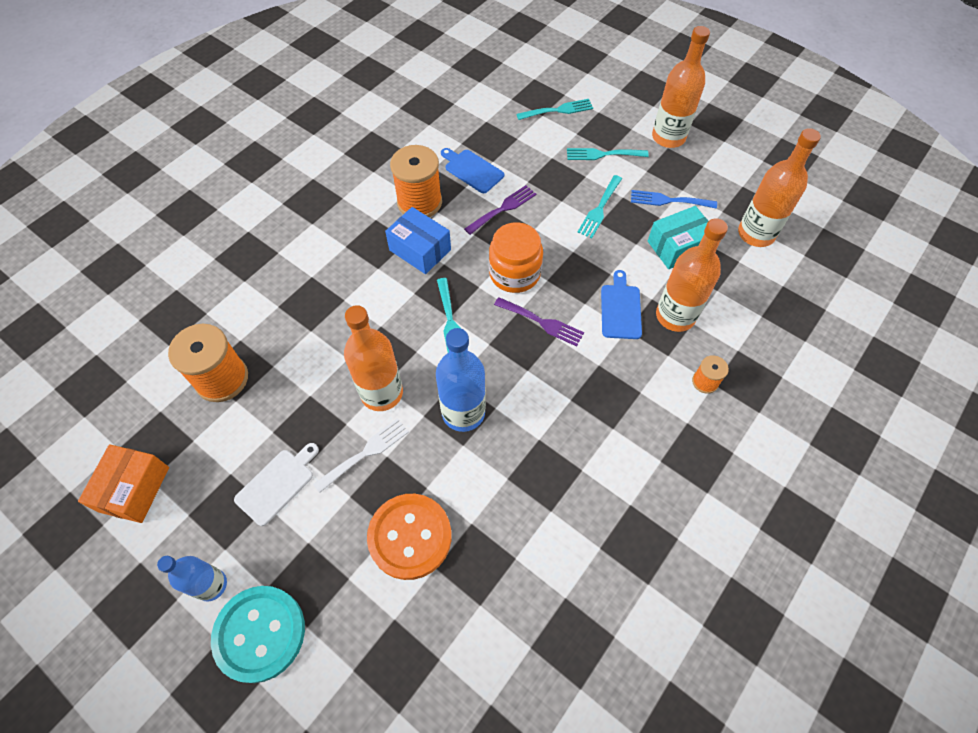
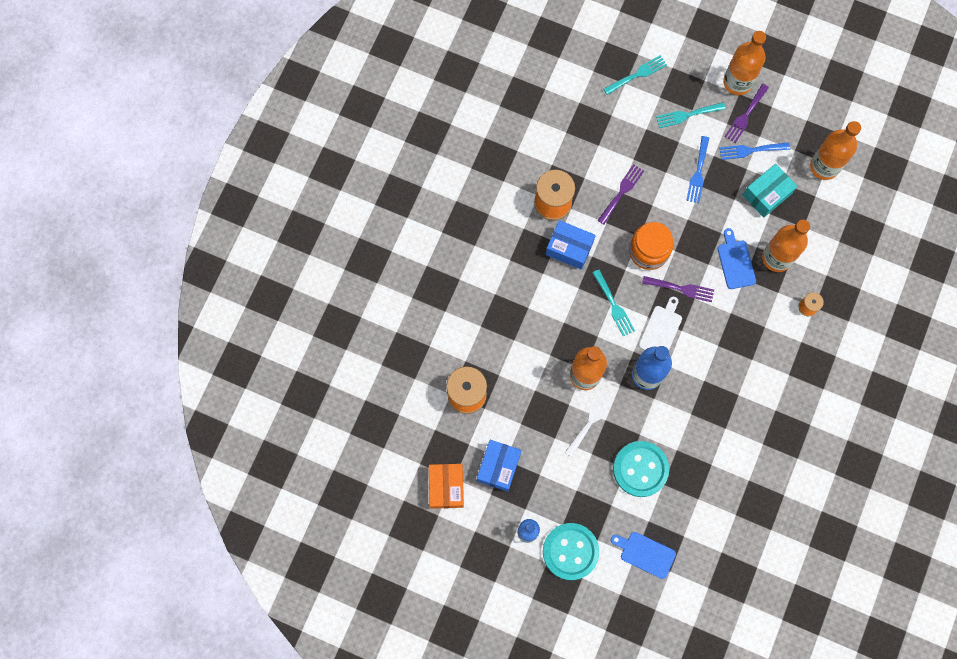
camera: 15 degrees left, 15 degrees up
(216, 480) = (498, 467): none -> blue box
(277, 484) = (540, 458): white cutting board -> white cutting board (661, 329)
(410, 537) = (640, 469): orange button -> turquoise button
(472, 170) = (584, 159): blue cutting board -> blue cutting board (645, 553)
(599, 209) = (698, 173): turquoise fork -> blue fork
(670, 168) = (745, 115): none -> purple fork

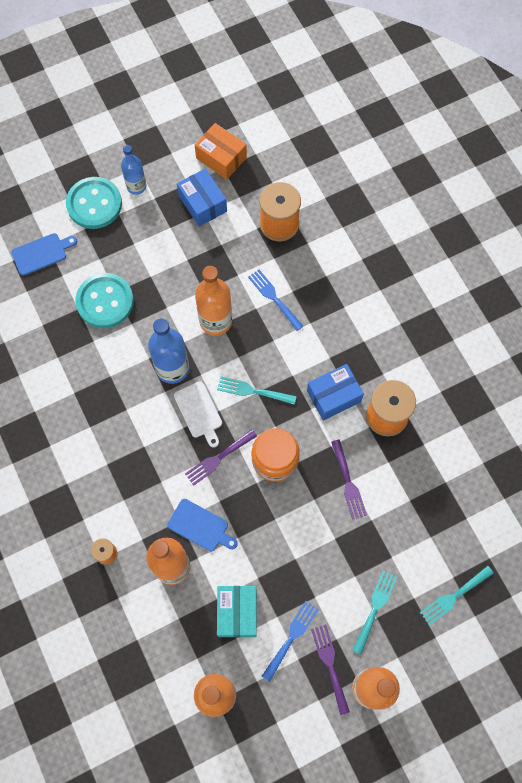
camera: 130 degrees right, 5 degrees down
(590, 421) = (175, 295): white fork -> none
(637, 74) = (454, 596): turquoise fork -> turquoise fork turned 45 degrees clockwise
(698, 173) = (310, 567): blue fork -> blue fork (274, 298)

